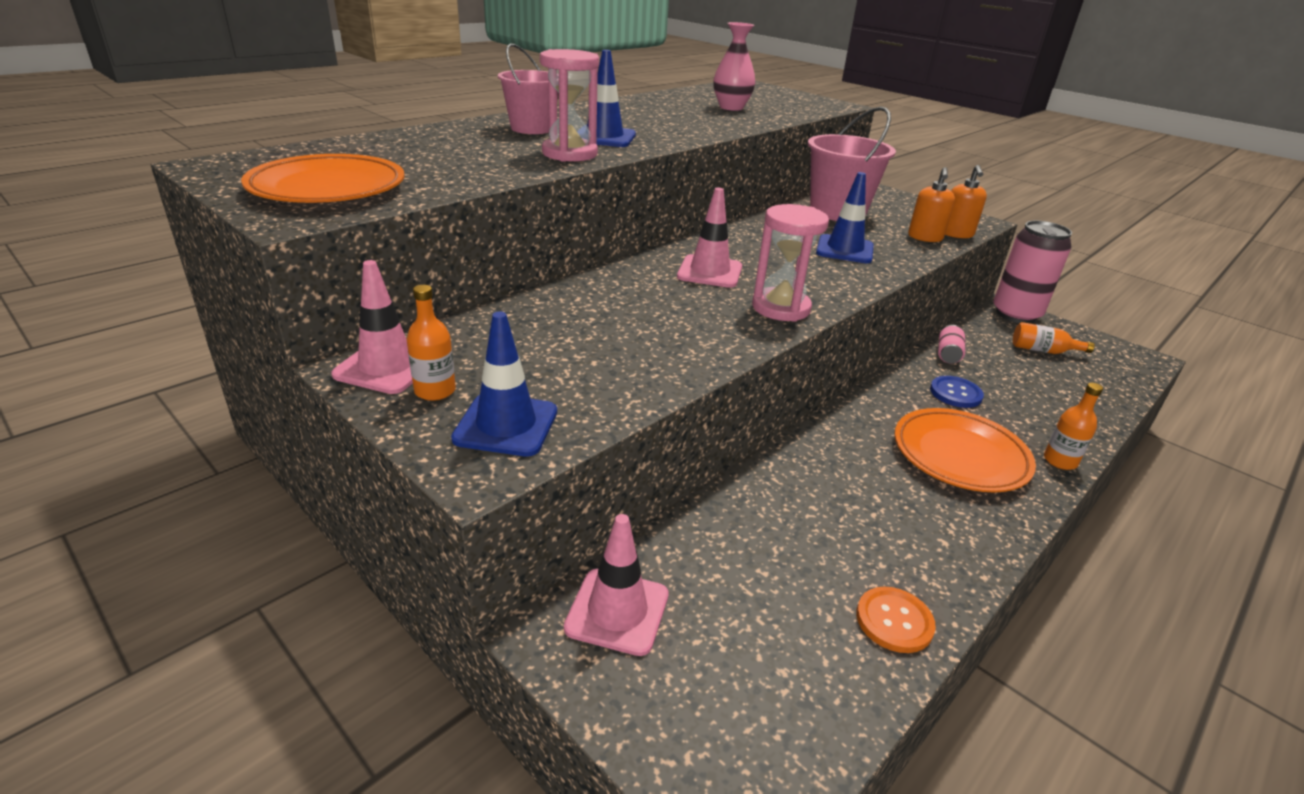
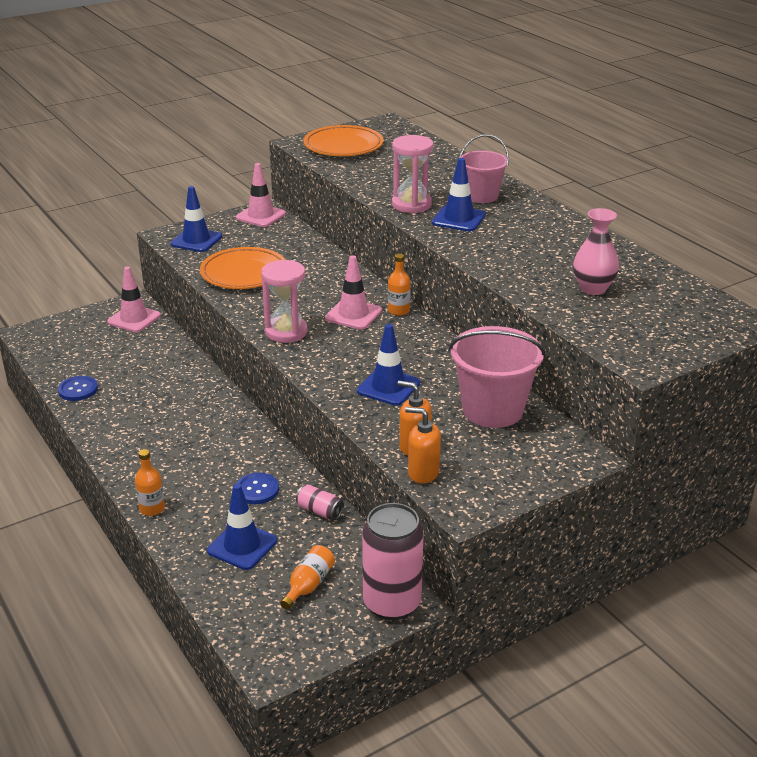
camera: 105 degrees right, 0 degrees up
(435, 391) = (233, 226): orange bottle -> orange bottle (398, 311)
(894, 621) = (78, 389): orange button -> blue button
(960, 455) = (182, 460): orange plate -> orange plate (244, 273)
(1041, 390) = (242, 546): none -> blue traffic cone

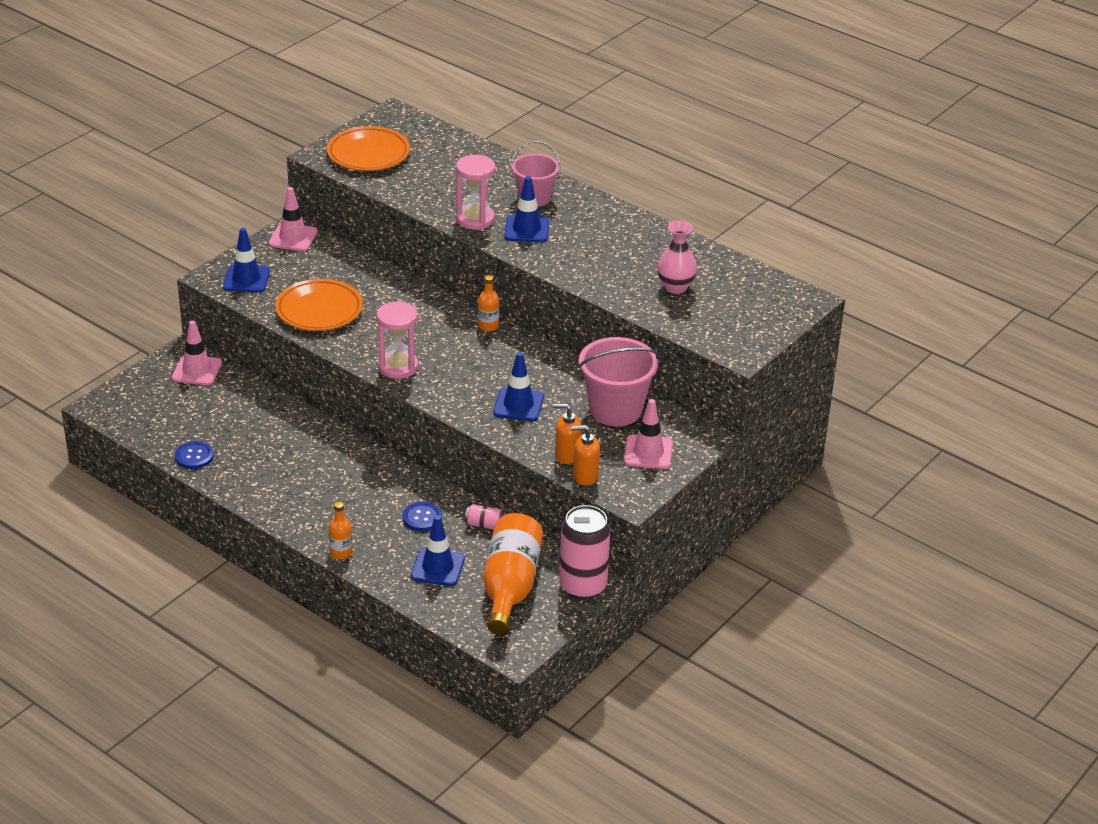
camera: 20 degrees left, 5 degrees up
(308, 585) = (510, 587): orange bottle -> orange bottle, size x2.16
(353, 314) = (449, 337): pink traffic cone -> pink traffic cone (648, 452)

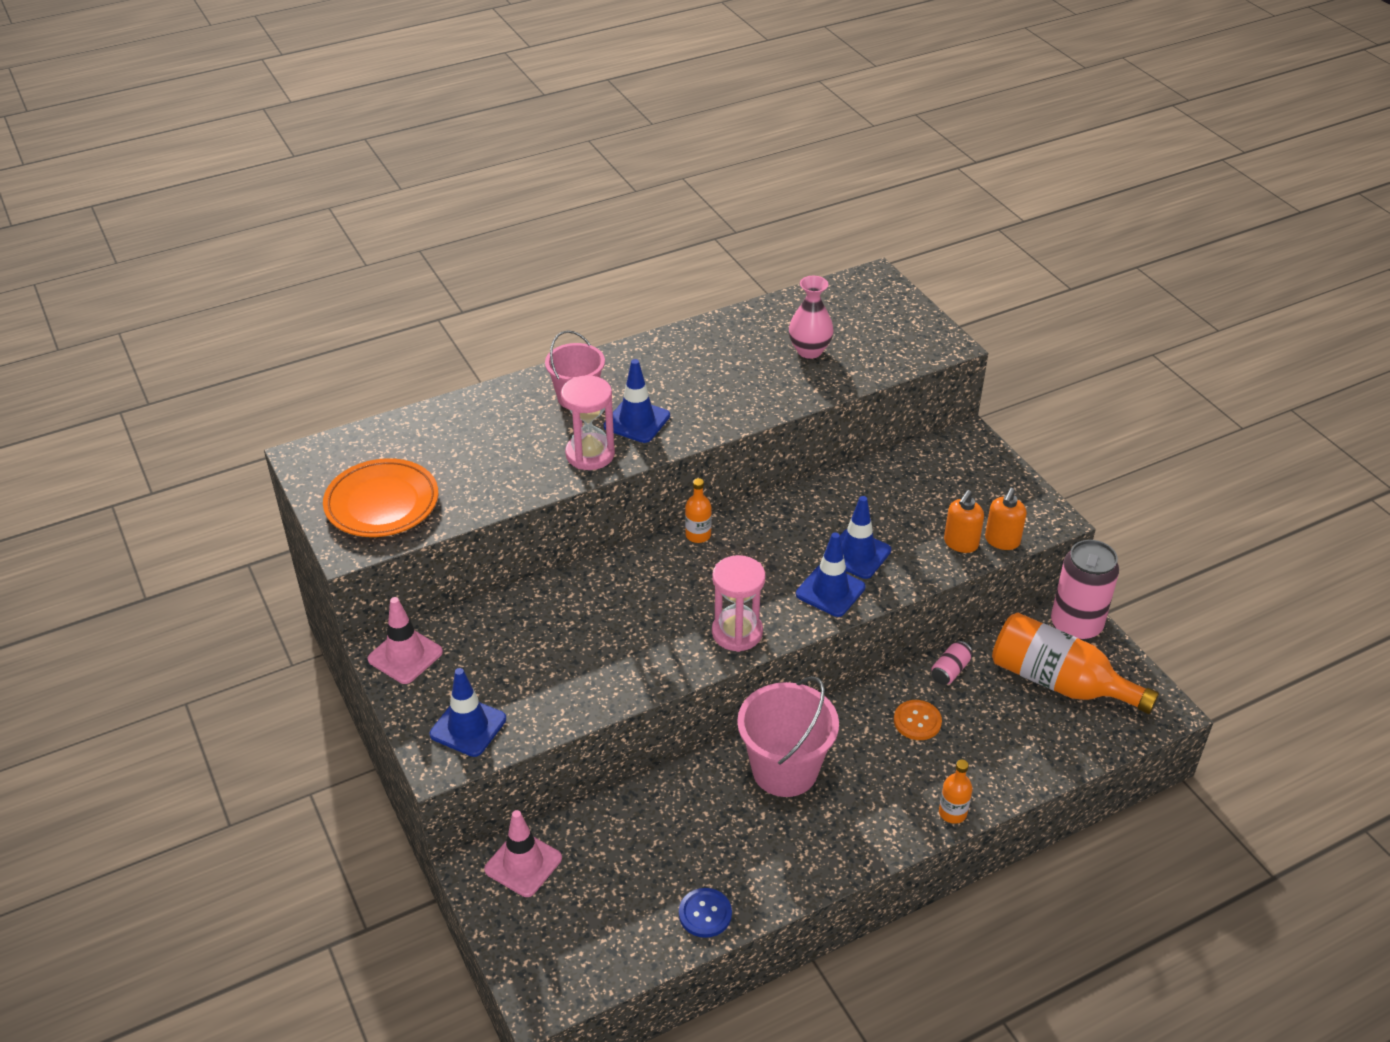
camera: 65 degrees left, 5 degrees up
(319, 310) = (580, 672): orange plate -> none
(422, 518) = (917, 721): blue button -> orange button
(438, 567) = (1008, 733): blue traffic cone -> blue traffic cone (830, 591)
(615, 410) = (898, 485): pink bucket -> pink bucket (784, 770)
(648, 452) = (980, 484): pink traffic cone -> none

